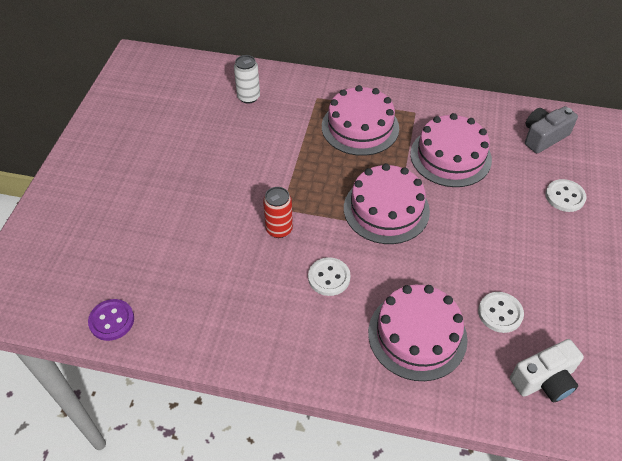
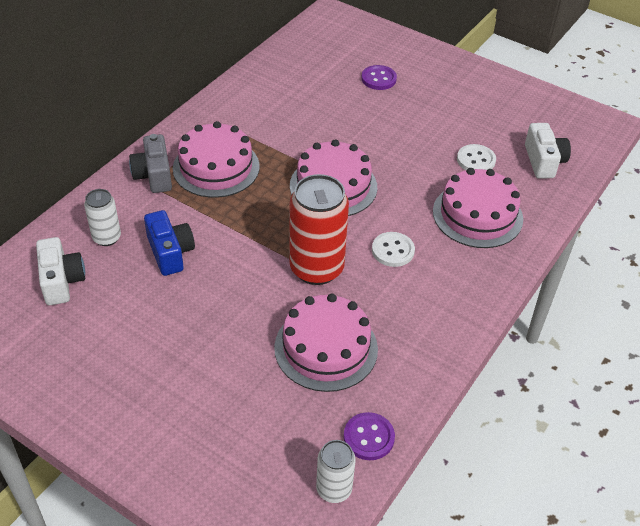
camera: 70 degrees left, 5 degrees down
(56, 312) = (334, 489): none -> white can
(196, 92) = (61, 281): none -> white camera
(251, 135) = (170, 252): none -> blue camera
(279, 229) = (316, 268): red can -> red can, size x1.86
(450, 156) = (294, 123): pink cake -> pink cake (326, 348)
(543, 137) = (307, 62): grey camera -> grey camera (154, 175)
(565, 196) = (378, 79): white button -> purple button

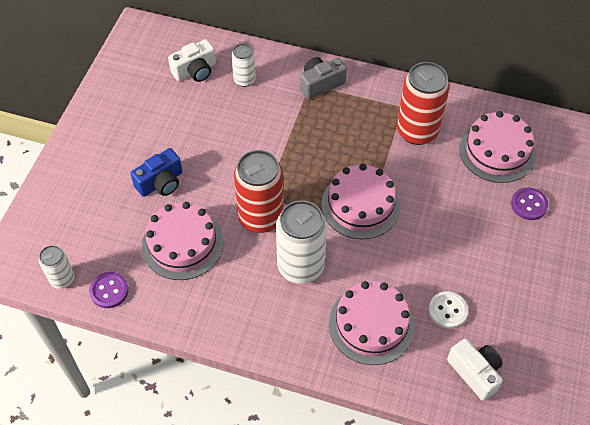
camera: 75 degrees right, 10 degrees up
(170, 252) = (243, 121): blue camera -> blue camera (161, 182)
(216, 167) = (347, 119): pink cake -> pink cake (497, 151)
(259, 122) = (417, 131): none -> red can
(393, 250) = (300, 266): white button -> white can
(543, 161) = (475, 372): white camera -> white camera turned 105 degrees counterclockwise

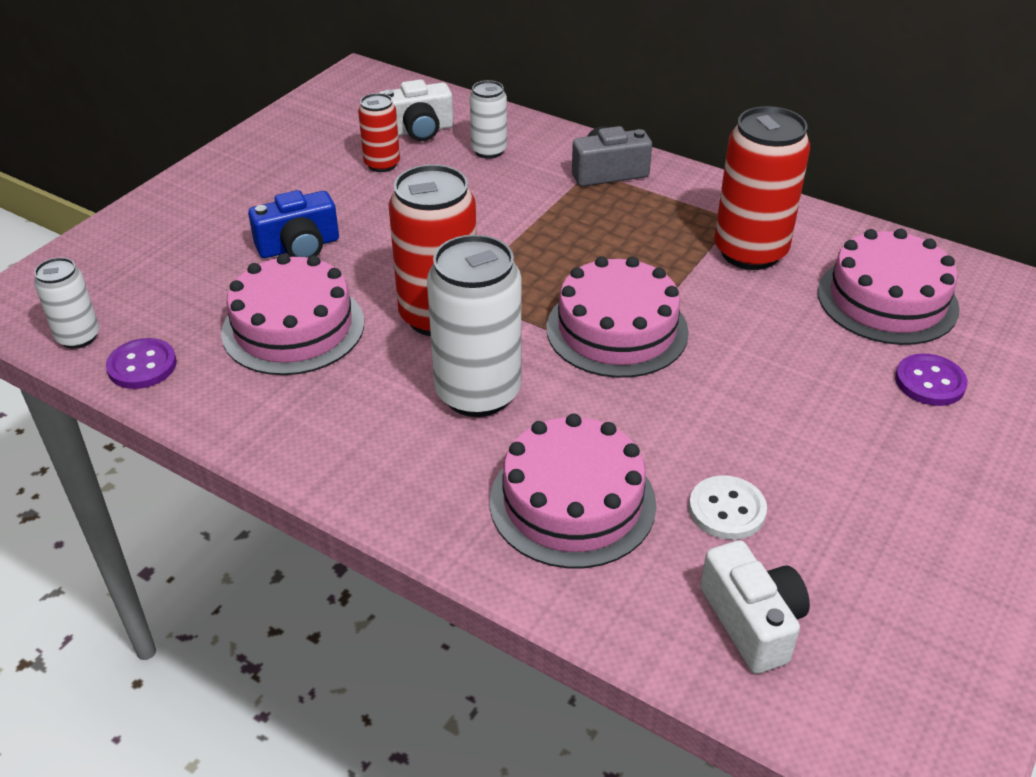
camera: 15 degrees right, 15 degrees down
(184, 105) = (382, 164): none -> red can

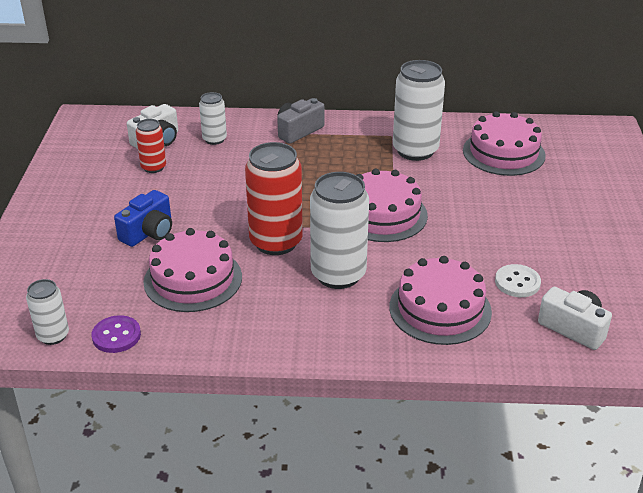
camera: 30 degrees left, 5 degrees down
(750, 252) = (415, 150): red can -> white can
(930, 382) = (557, 186): purple button -> none

